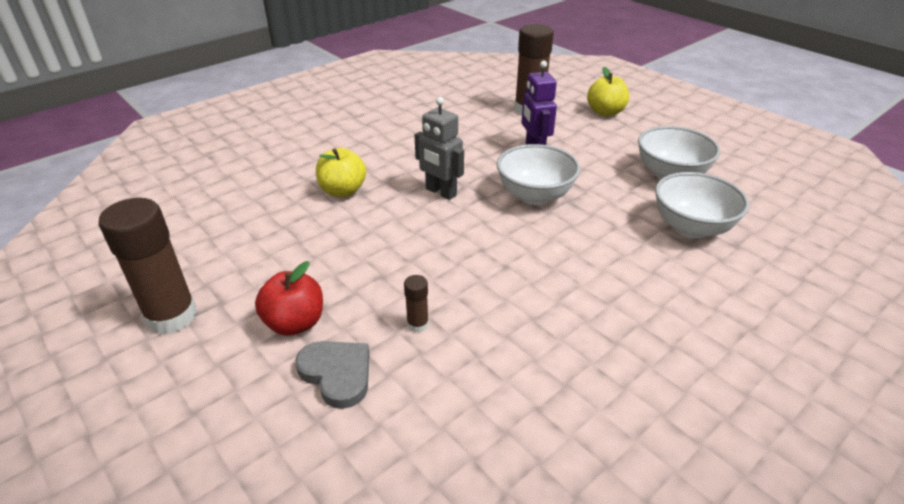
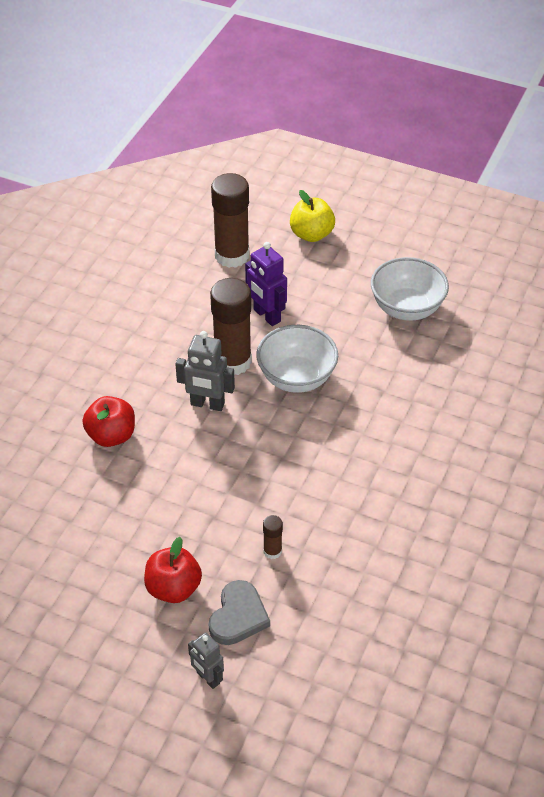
camera: 25 degrees left, 10 degrees up
(172, 316) = (64, 623): brown glue stick -> brown glue stick (233, 361)
(255, 427) = (208, 678): none -> grey robot
(337, 374) = (238, 616): grey heart -> grey heart turned 90 degrees clockwise
(343, 191) = (111, 436): yellow apple -> red apple
(691, 227) = (445, 370): white bowl -> none

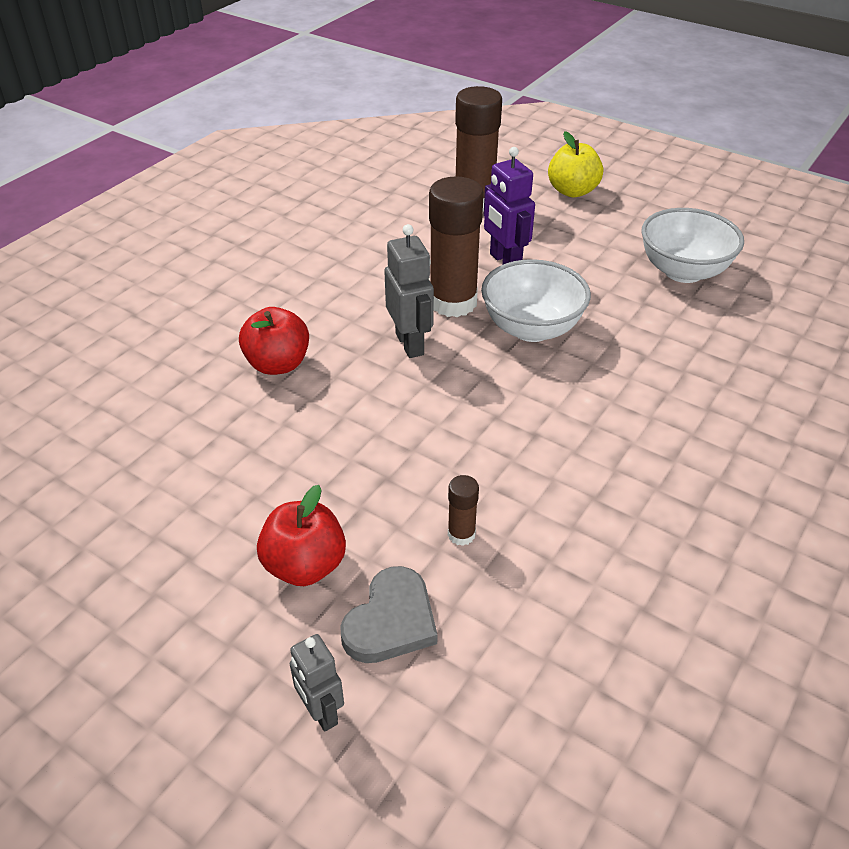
camera: 10 degrees right, 5 degrees down
(207, 404) = (410, 344): grey robot -> grey robot turned 135 degrees counterclockwise

